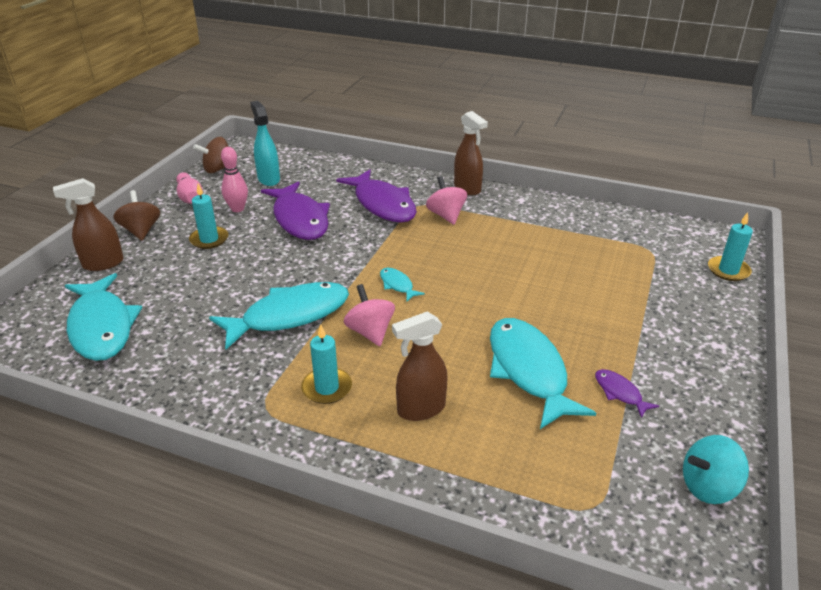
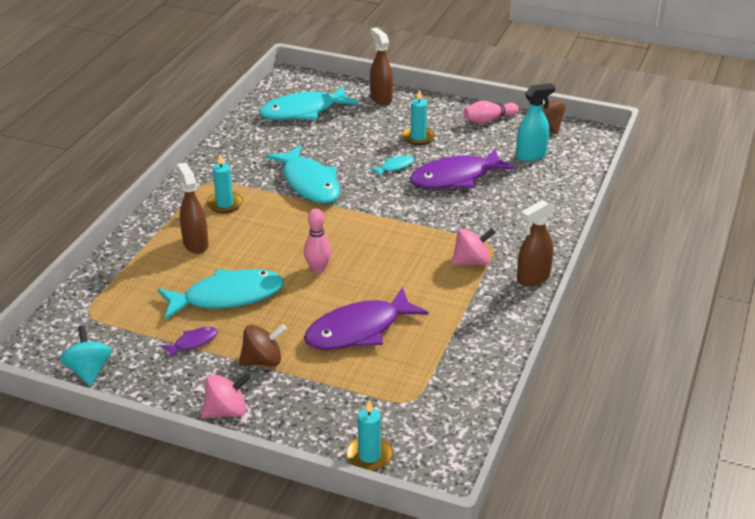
camera: 90 degrees right, 0 degrees up
(141, 231) = (429, 106): brown spinning top -> brown spinning top (263, 361)
(237, 209) = (471, 145): pink bowling pin -> pink bowling pin (318, 269)
(370, 332) = (285, 220): pink spinning top -> pink spinning top (227, 411)
(382, 204) = (489, 222): purple fish -> purple fish (358, 330)
(397, 285) = (348, 233): turquoise fish -> turquoise fish (395, 167)

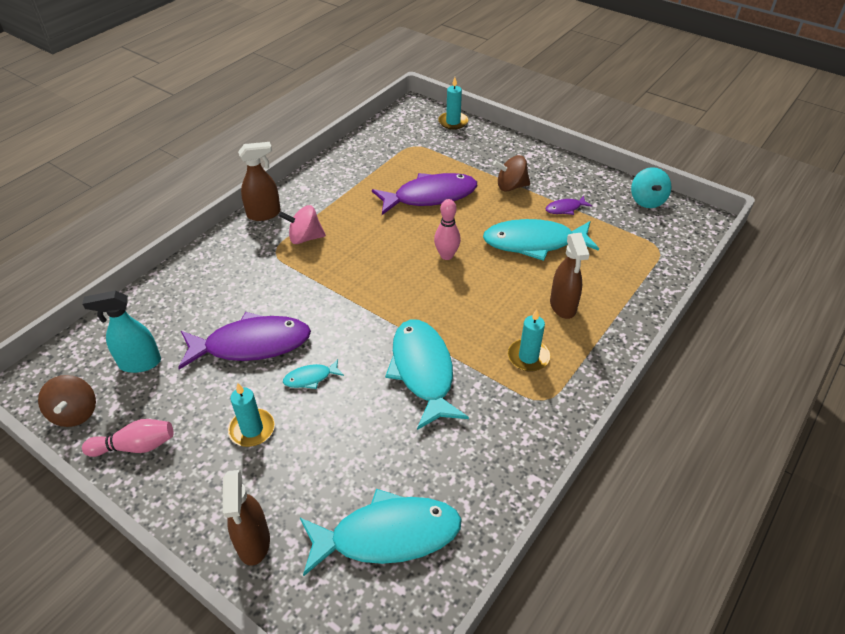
camera: 165 degrees left, 10 degrees up
(227, 411) = (541, 158): pink spinning top -> none

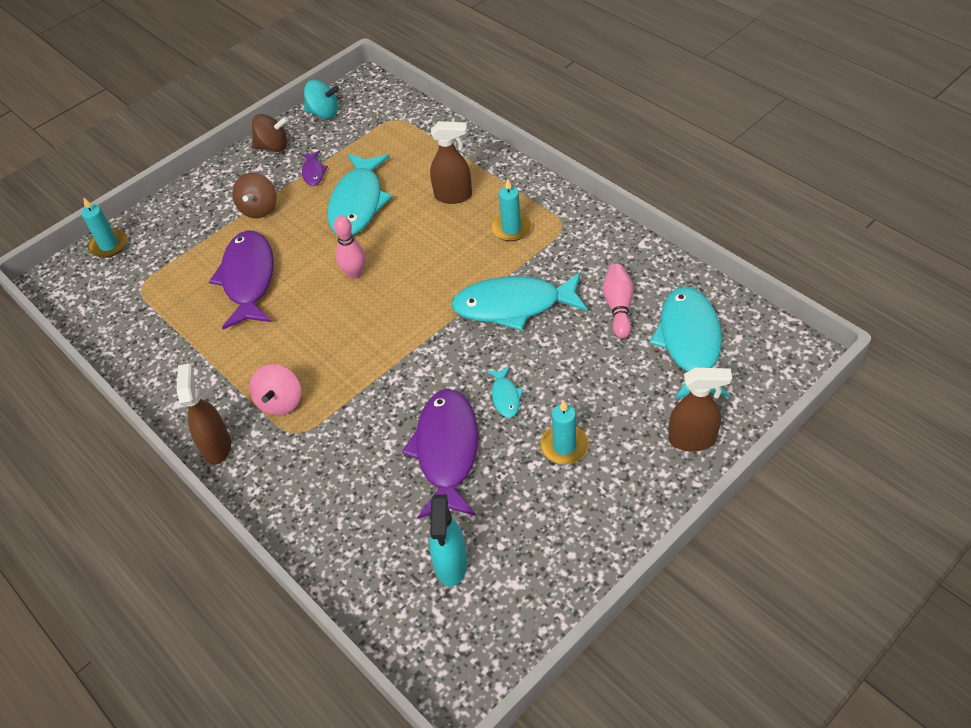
camera: 75 degrees left, 5 degrees up
(75, 413) = (516, 625): brown spinning top -> brown spinning top (273, 147)
(135, 446) = (572, 553): pink bowling pin -> pink bowling pin (618, 307)

